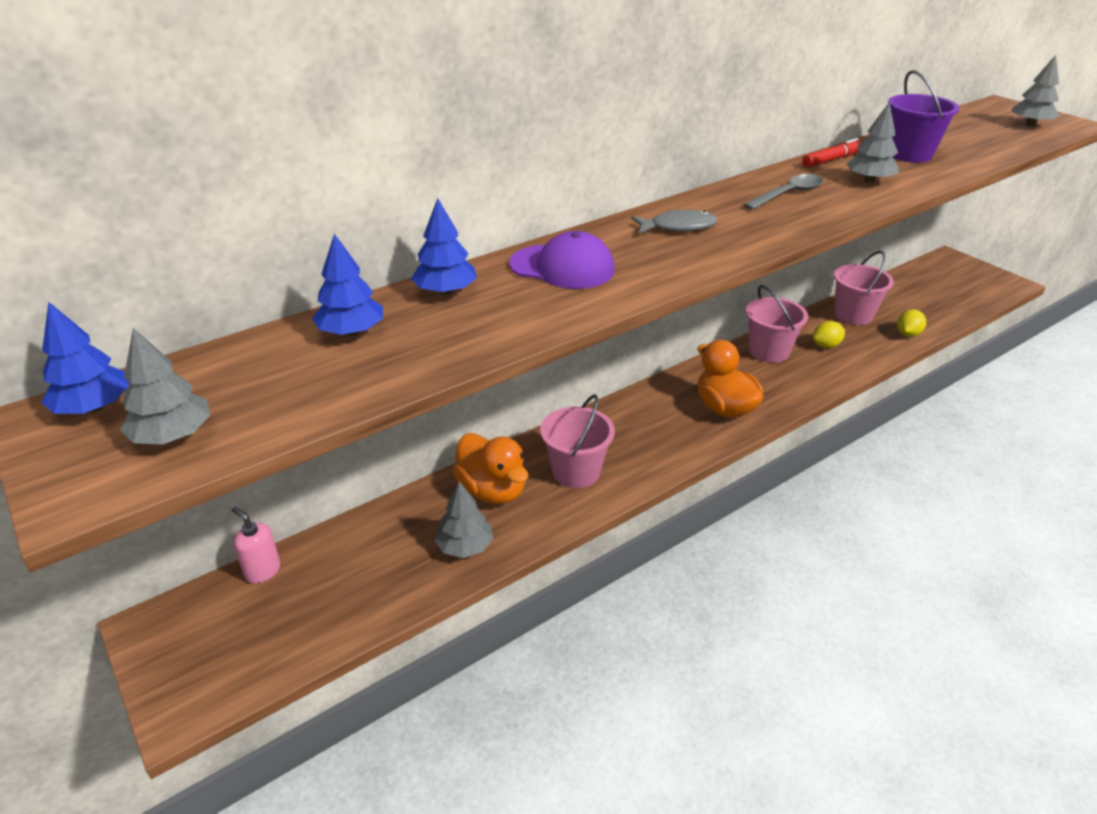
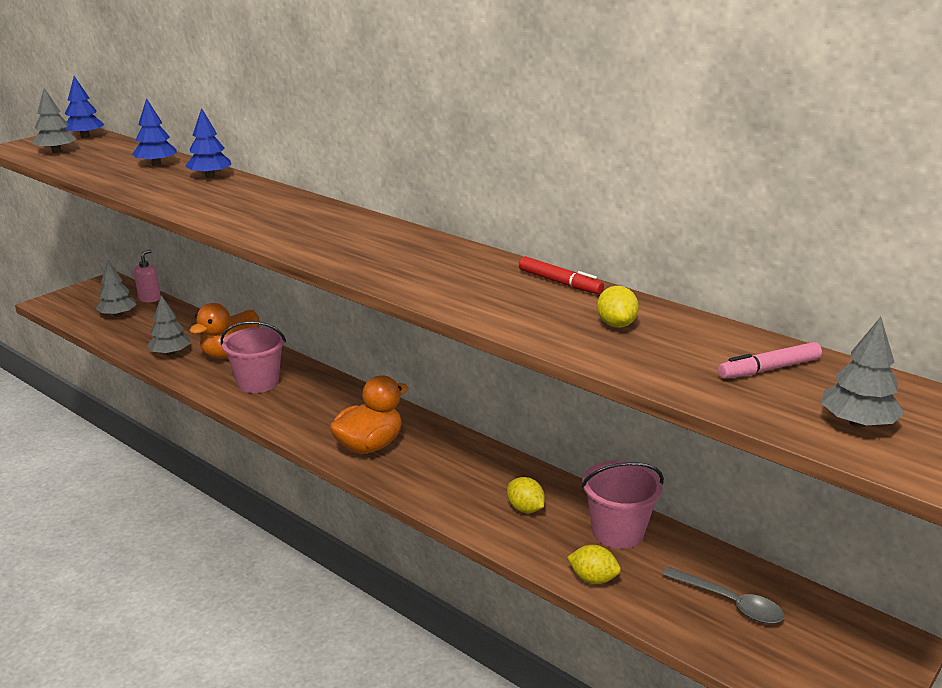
camera: 75 degrees right, 10 degrees down
(562, 267) = (251, 199): purple cap -> none
(678, 227) = (338, 227): grey fish -> none
(769, 351) = (491, 468): pink bucket -> none
(788, 194) = (438, 264): grey spoon -> grey spoon (730, 603)
(869, 180) = (503, 300): grey tree -> grey tree (118, 315)
(909, 154) = (616, 324): purple bucket -> yellow lemon
(968, 130) = (769, 369): none -> pink marker

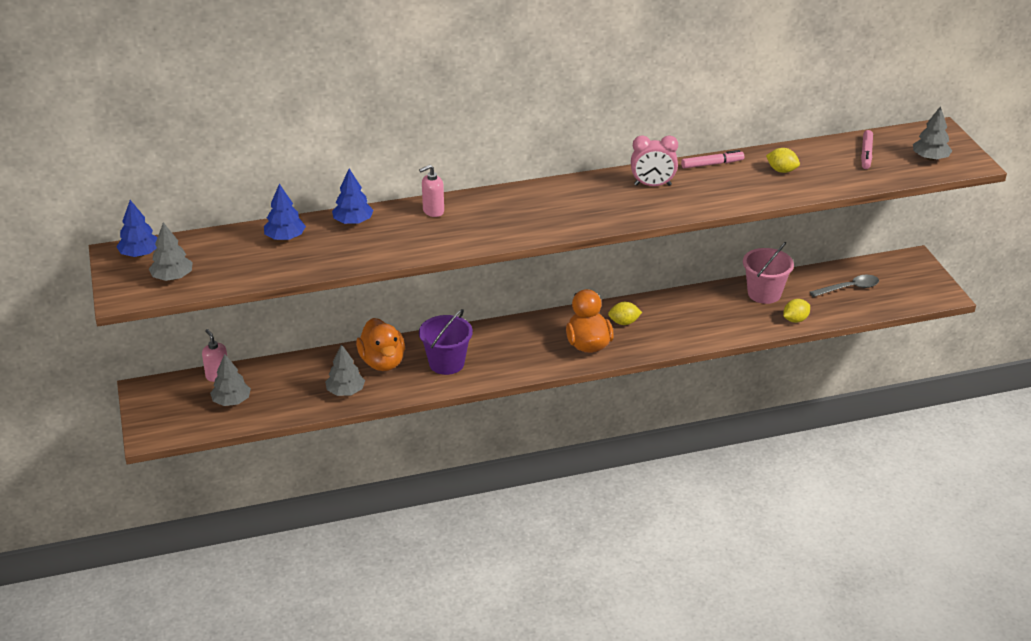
camera: 55 degrees left, 10 degrees up
(258, 383) = (446, 363): pink bucket -> purple bucket
(266, 195) = (433, 211): none -> pink soap dispenser
(458, 265) = (652, 185): none -> pink clock
(525, 509) = (714, 314): yellow lemon -> yellow lemon (624, 322)
(559, 282) = (712, 164): red marker -> pink marker

